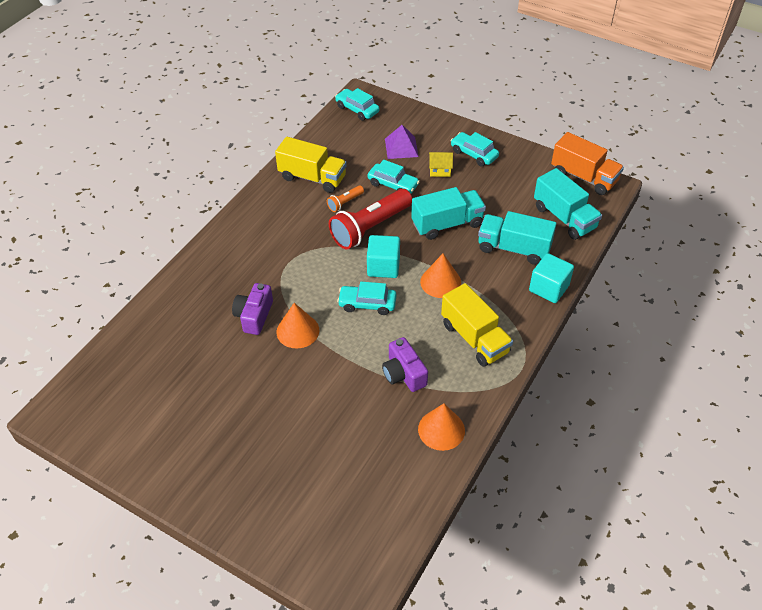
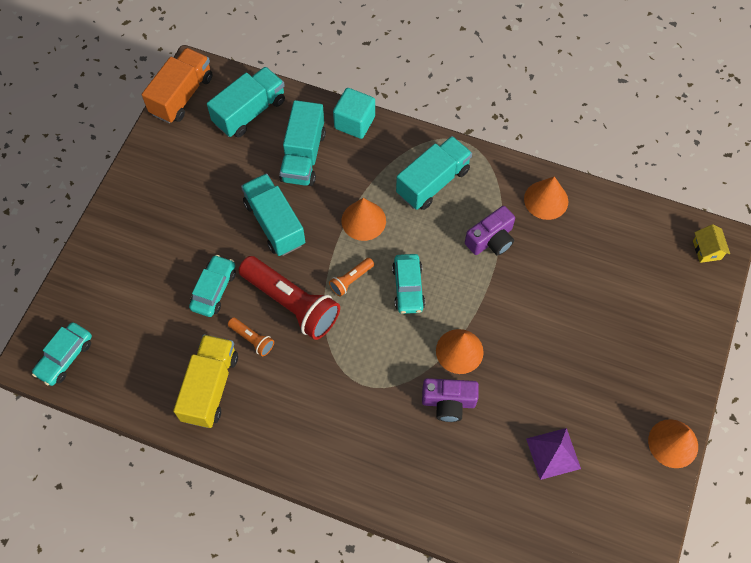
camera: 100 degrees left, 15 degrees up
(157, 480) = (673, 443): none -> orange cone
(383, 267) = (351, 280): turquoise cube -> orange flashlight
(401, 147) = (142, 290): purple pyramid -> purple pyramid (553, 453)
(440, 170) = (183, 241): yellow house -> yellow house (706, 250)
(474, 154) = (150, 207): turquoise car -> none
(474, 338) = (433, 182): yellow truck -> turquoise truck

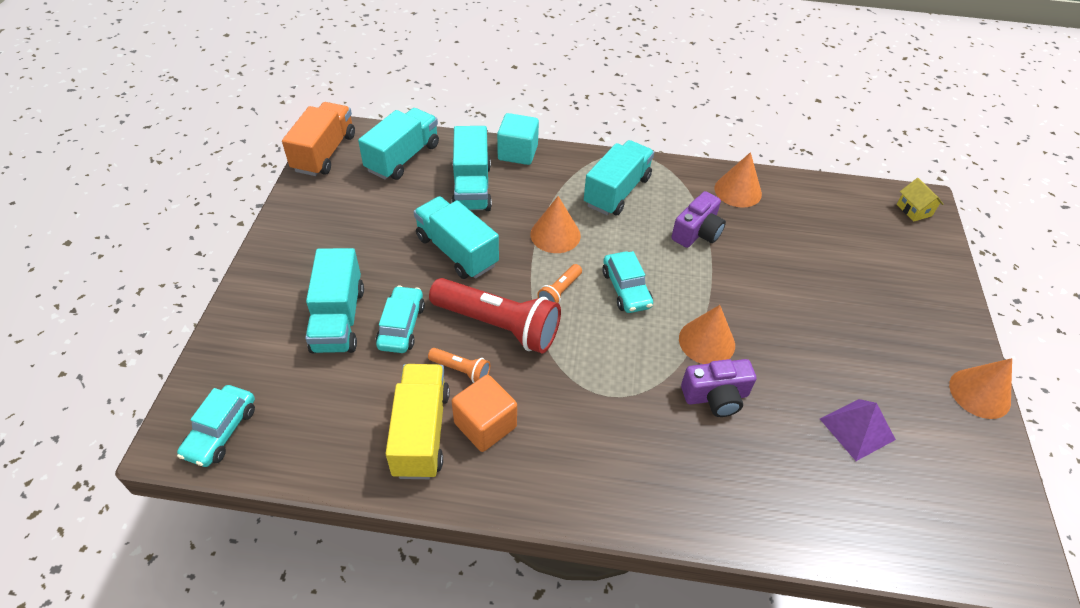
camera: 15 degrees left, 15 degrees down
(165, 274) = (338, 319): none -> turquoise truck
(260, 390) = (485, 425): none -> orange cube

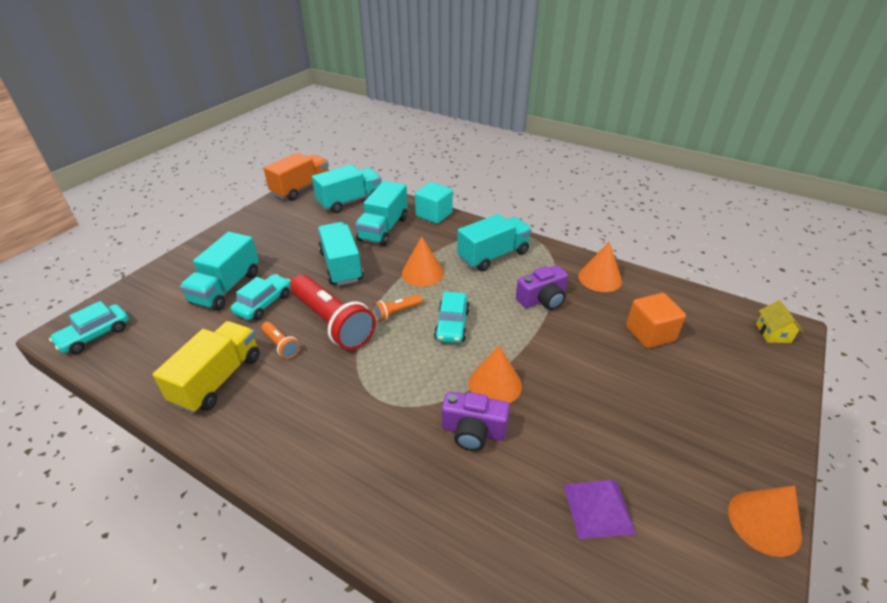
camera: 25 degrees right, 10 degrees down
(485, 425) = (267, 389): orange cube -> orange cube (650, 333)

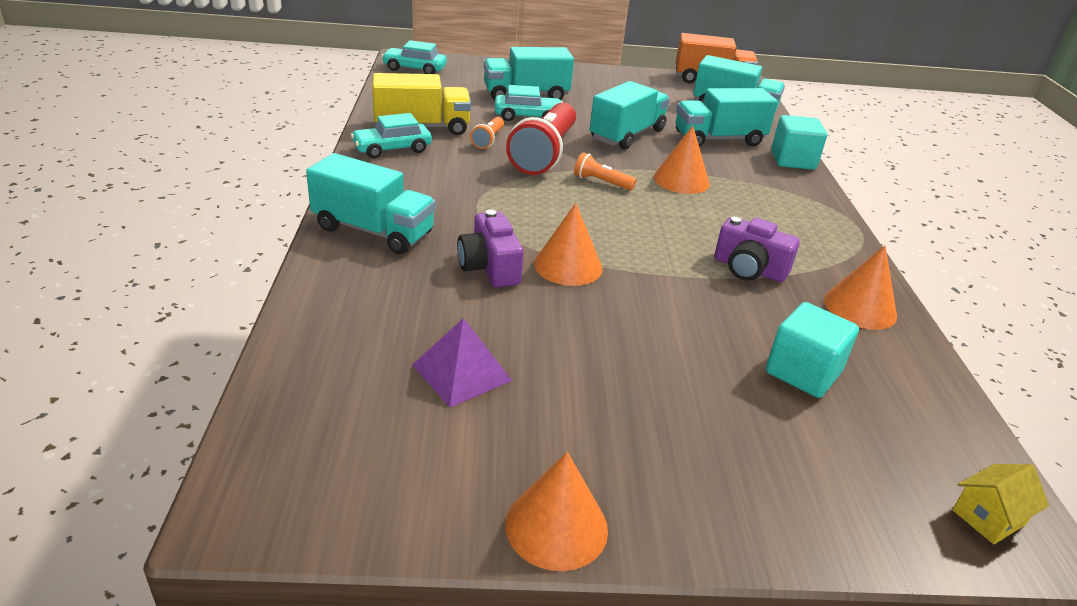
camera: 55 degrees right, 5 degrees down
(452, 325) = (624, 218): turquoise car -> turquoise car (392, 149)
(493, 256) = (779, 216): turquoise truck -> turquoise truck (373, 231)
(650, 333) = (803, 372): orange cube -> turquoise cube

